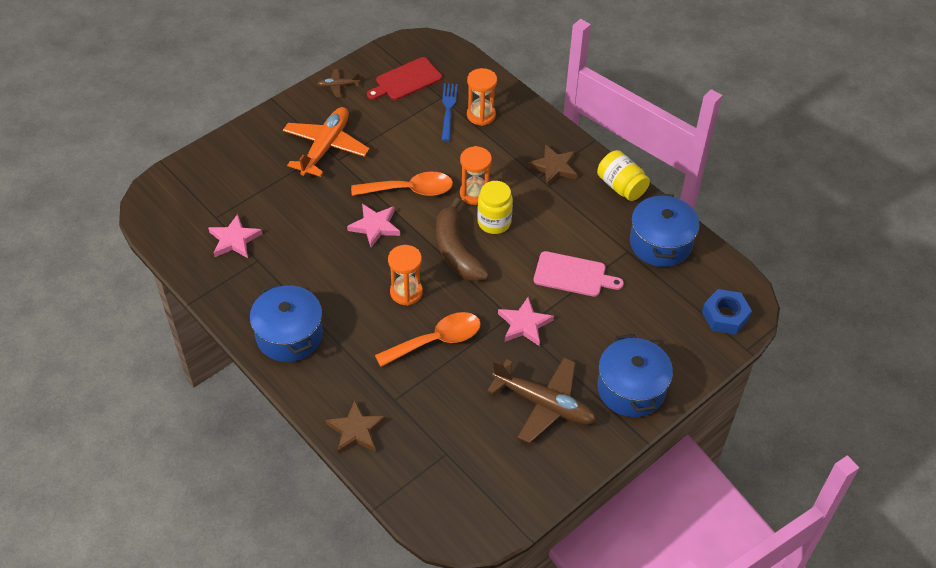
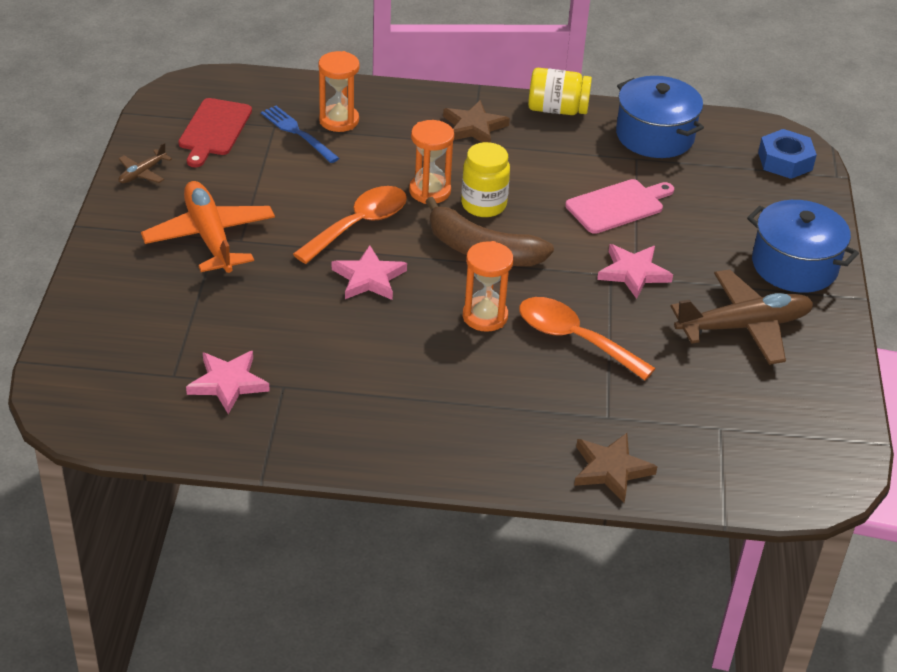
camera: 45 degrees left, 10 degrees down
(289, 335) = (420, 432): blue pot -> none
(436, 340) = (574, 339): orange spoon -> orange spoon turned 75 degrees counterclockwise

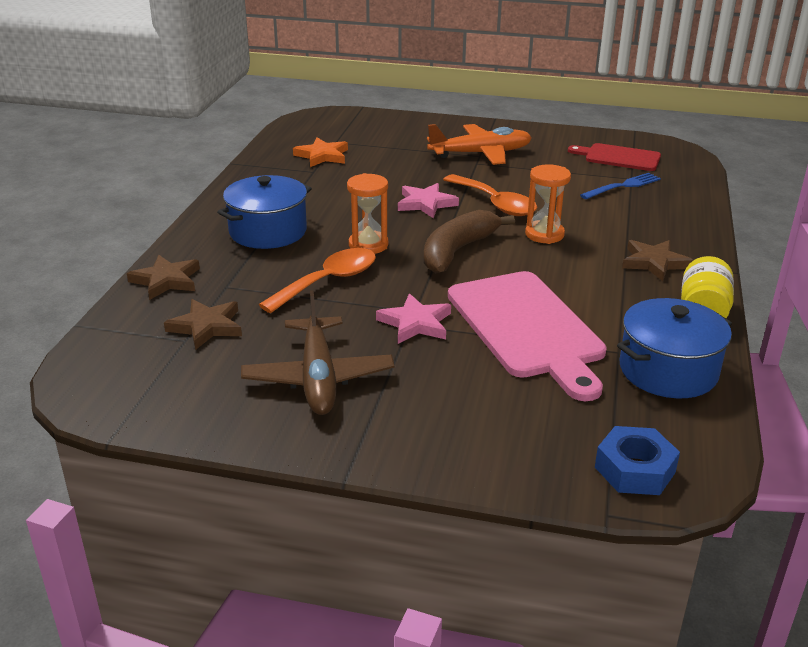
camera: 100 degrees right, 10 degrees down
(142, 173) = (557, 135): brown plane -> none
(228, 383) = (322, 156): pink star -> orange star
(339, 120) = (646, 203): orange hourglass -> none
(483, 205) = (525, 257): yellow jar -> none
(618, 206) = (527, 328): pink cutting board -> pink cutting board, size x1.74
(691, 416) = (206, 326): none -> brown star
(794, 265) = (414, 434): blue pot -> blue pot (268, 231)

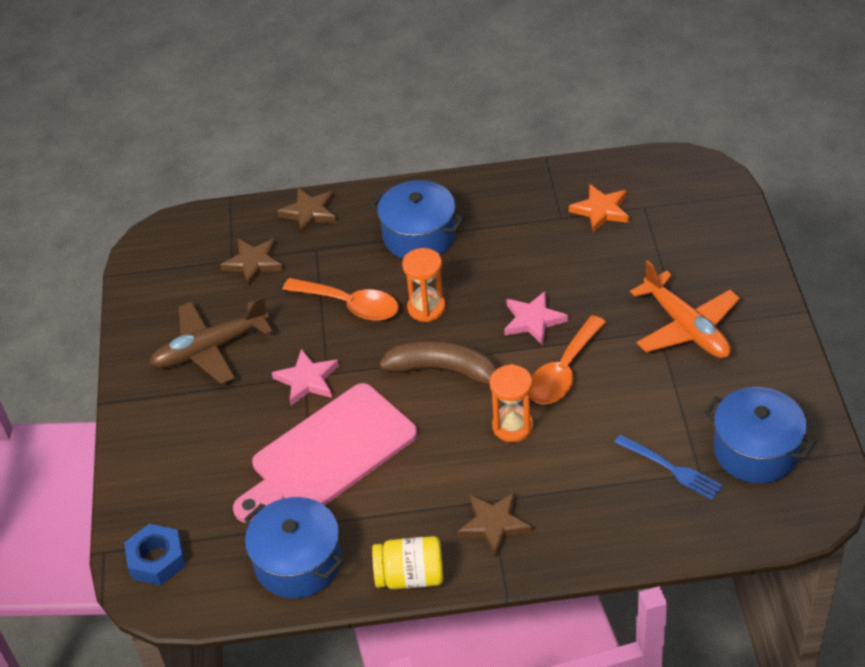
camera: 75 degrees right, 15 degrees up
(619, 157) = (755, 450): red cutting board -> blue pot

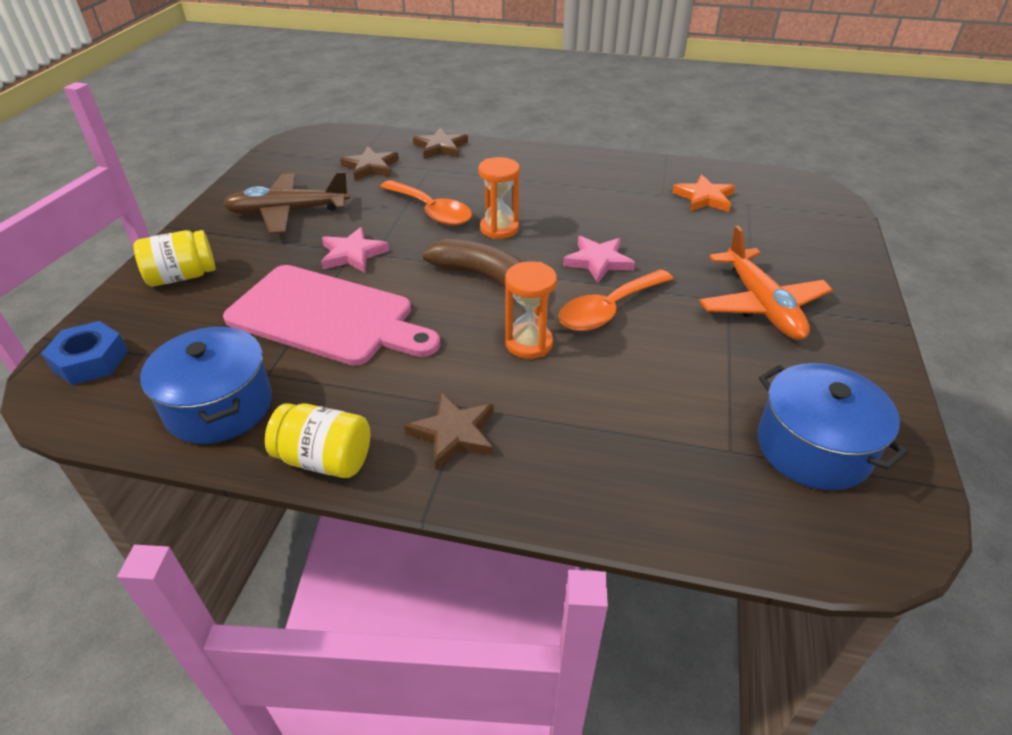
camera: 15 degrees right, 5 degrees down
(166, 454) = (182, 276): none -> yellow jar
(328, 454) = (327, 316): pink cutting board -> pink cutting board turned 135 degrees counterclockwise
(419, 236) = (524, 180): blue pot -> none
(671, 468) = (696, 436): blue fork -> none

